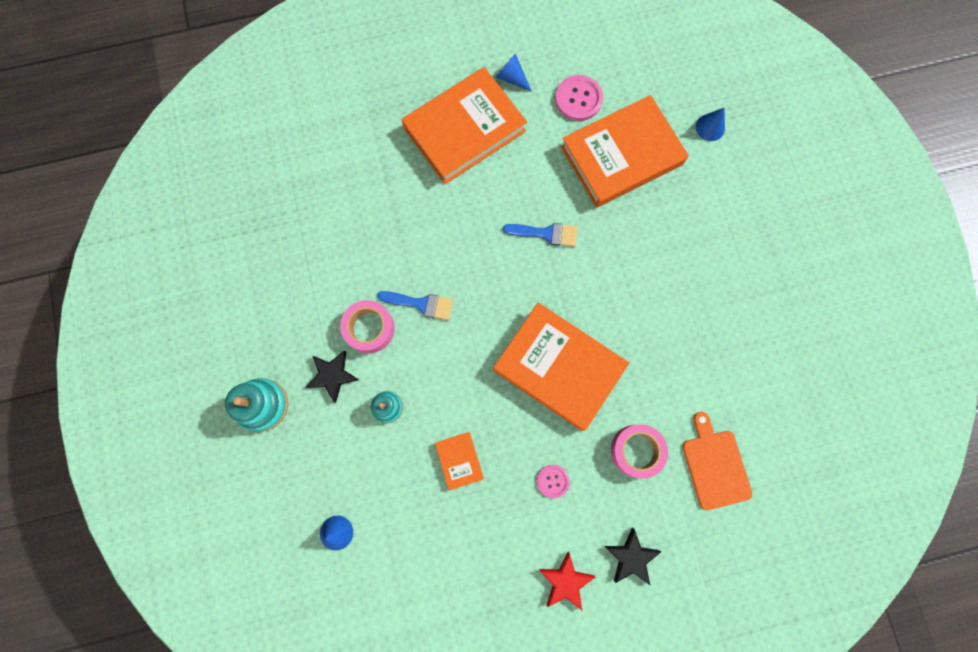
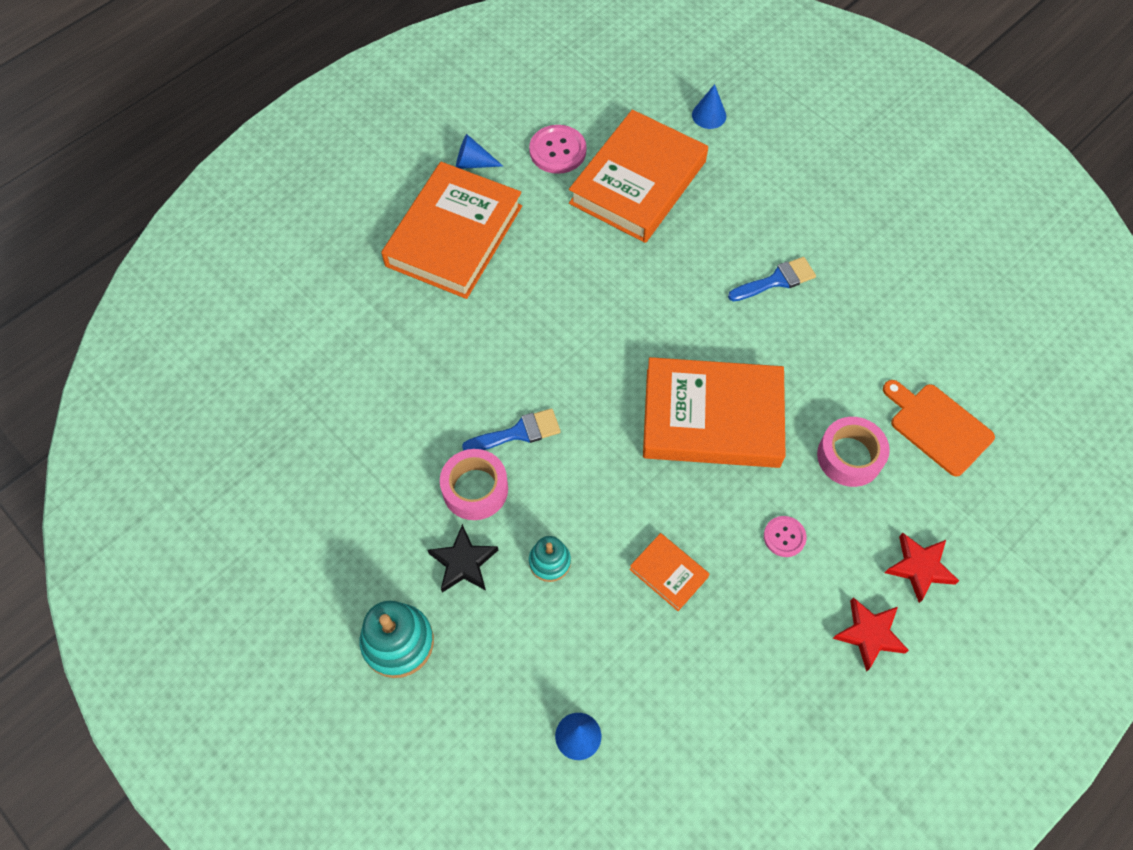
camera: 30 degrees left, 15 degrees down
(546, 233) = (609, 293): blue brush -> blue brush (776, 280)
(631, 557) = (919, 567): black star -> red star

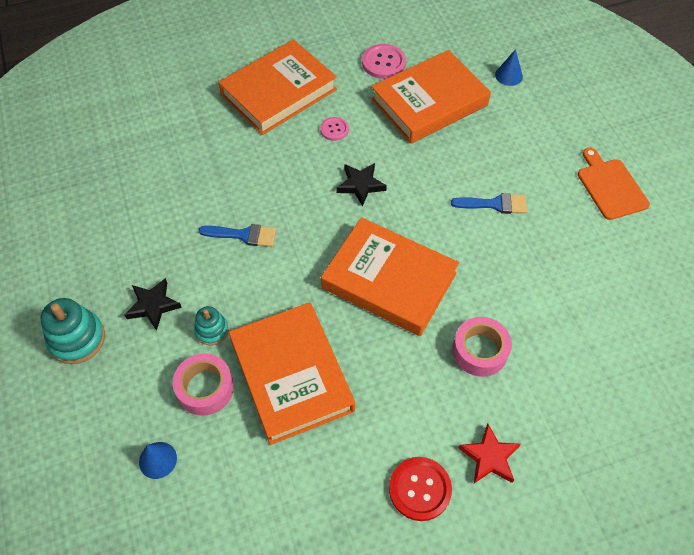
camera: 25 degrees right, 5 degrees down
(473, 163) = (320, 51): blue cone -> none
(475, 489) = (191, 260): pink tape -> pink tape (205, 388)
(617, 316) = (360, 185): none -> black star
(668, 573) = (291, 375): orange book -> orange book, size x2.27
(784, 537) = (394, 387): pink button -> pink button (334, 129)
(869, 634) = (420, 489): red star -> red button
(937, 427) = (565, 358): orange cutting board -> orange cutting board (610, 187)

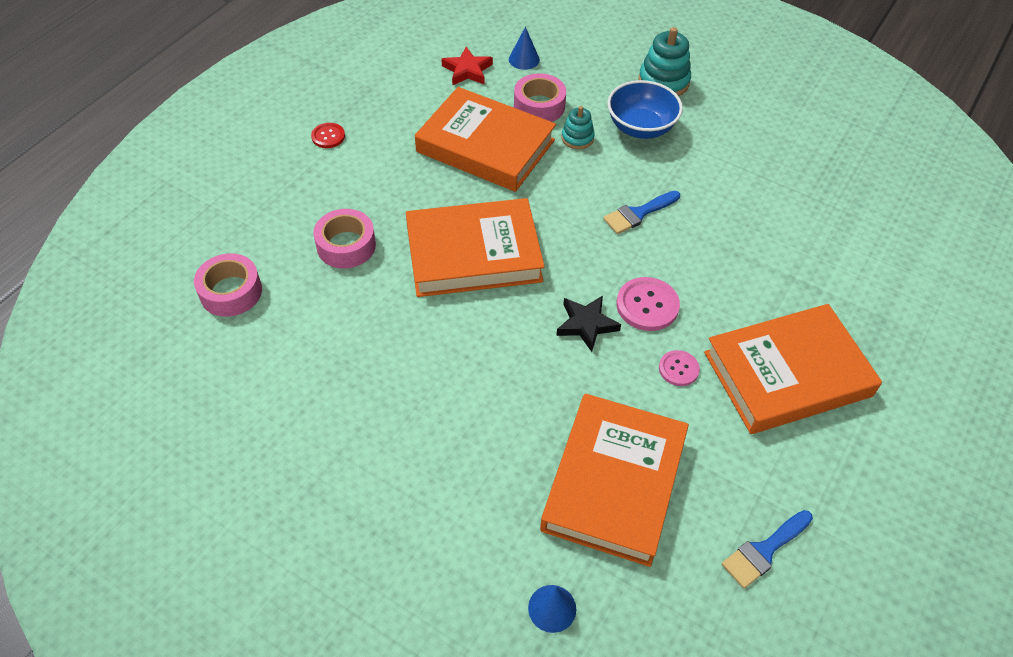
camera: 140 degrees right, 5 degrees down
(153, 305) = (640, 127): black star -> blue bowl
(278, 92) = (787, 374): orange book -> orange book turned 60 degrees clockwise
(383, 62) = (725, 506): pink button -> pink button (647, 305)
(420, 489) = (328, 136): red button -> red button, size x0.61
(489, 457) = (287, 180): red star -> red star (467, 70)
(495, 204) = (430, 394): blue brush -> blue brush (764, 551)
(594, 367) = (231, 292): none -> pink tape
(610, 187) = (308, 507): orange cutting board -> none

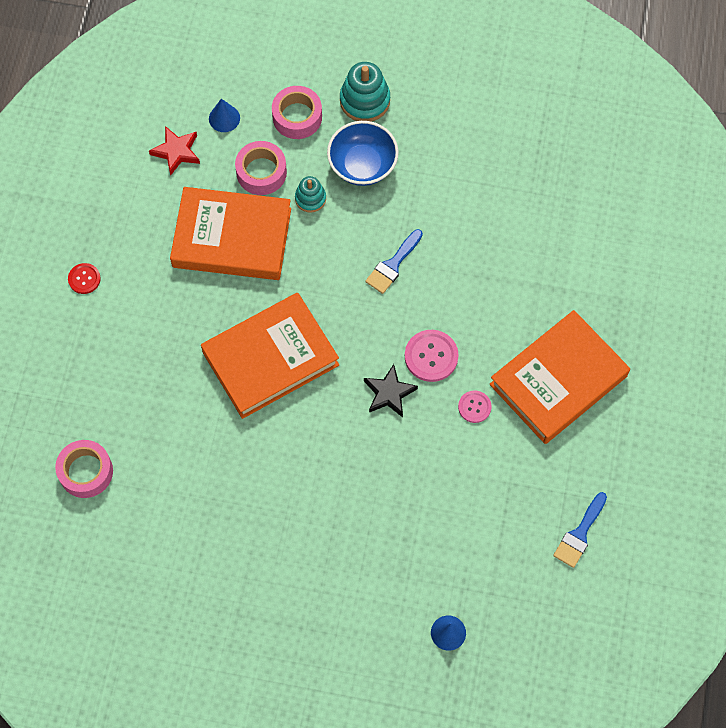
camera: 20 degrees left, 15 degrees up
(346, 246) = (159, 390): pink tape -> pink tape (297, 117)
(614, 482) = (458, 522): orange book -> none

